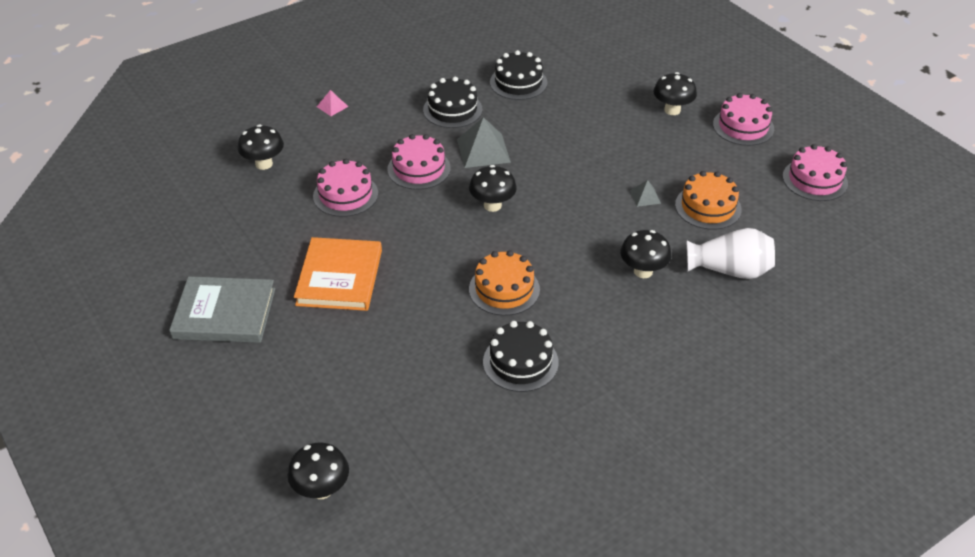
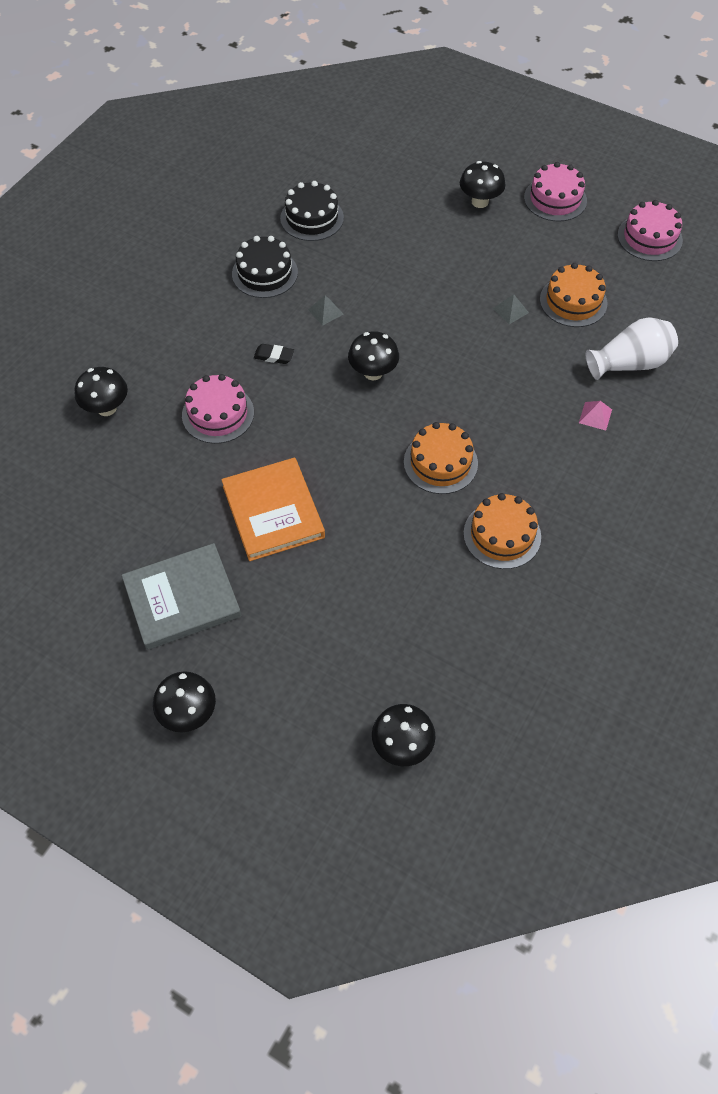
camera: 25 degrees left, 15 degrees up
(332, 106) = (135, 312): pink pyramid -> pink pyramid (595, 416)
(419, 169) = (274, 356): pink cake -> black eraser
(483, 150) = (325, 312): grey pyramid -> grey pyramid, size x0.52
(520, 362) = (502, 535): black cake -> orange cake
(643, 271) = (555, 394): black mushroom -> black mushroom (188, 713)

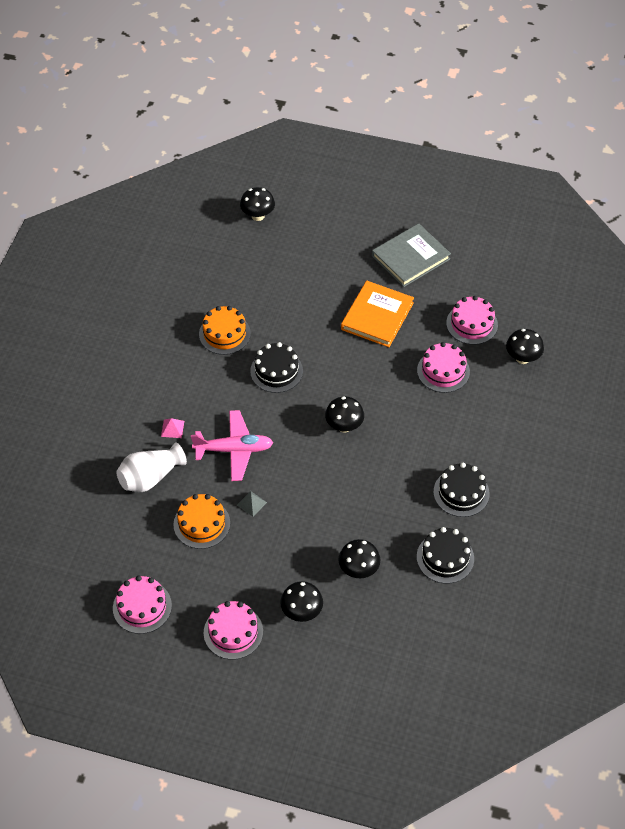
camera: 165 degrees right, 5 degrees down
(147, 470) = (472, 324): none -> pink cake
(188, 713) = (379, 206): black mushroom -> black mushroom (358, 570)
(273, 512) = (377, 316): orange book -> orange book turned 60 degrees clockwise
(274, 356) = (423, 423): black eraser -> none
(325, 312) = (398, 469): grey pyramid -> none
(440, 462) = (276, 371): orange cake -> black cake
(519, 373) = (234, 450): none -> pink plane

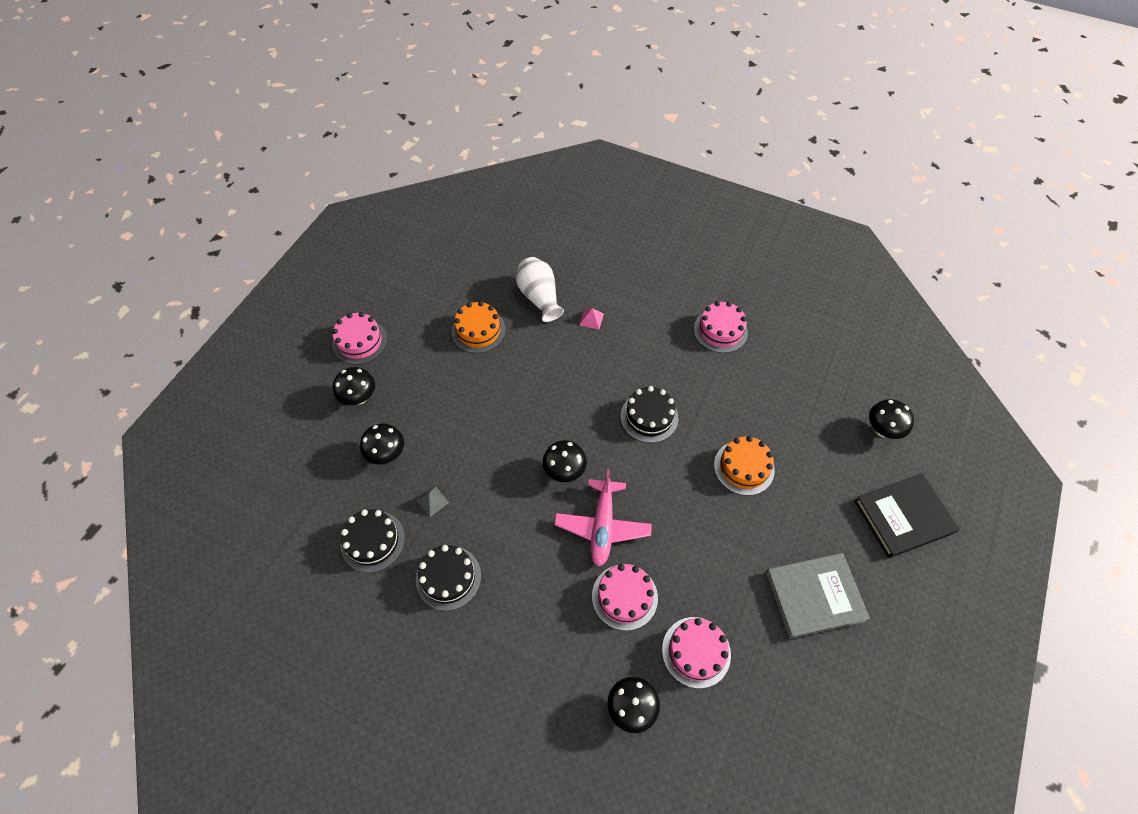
camera: 100 degrees right, 5 degrees up
(142, 607) = (408, 280): pink cake -> pink cake (720, 330)
(224, 334) = (705, 375): orange cake -> orange cake (744, 467)
(234, 450) = (555, 366): pink plane -> pink plane (602, 526)
(251, 503) = (489, 373): grey pyramid -> grey pyramid (432, 501)
(333, 206) = (903, 517): none -> black book
(377, 316) = (718, 535): orange book -> none
(410, 257) = (814, 596): grey book -> grey book turned 75 degrees counterclockwise

